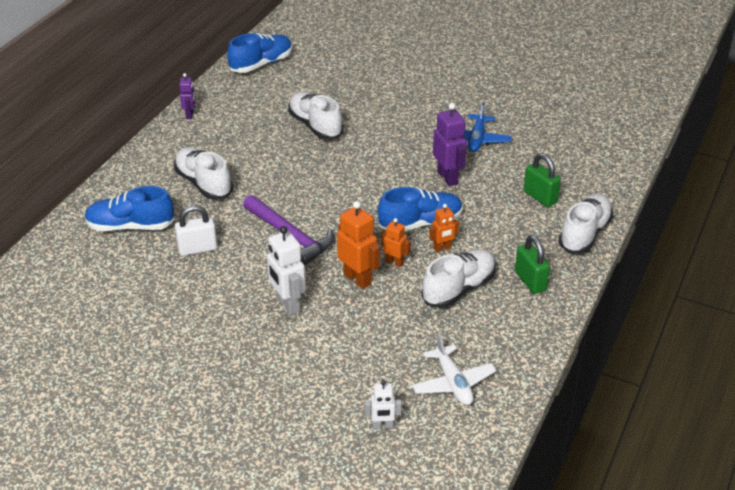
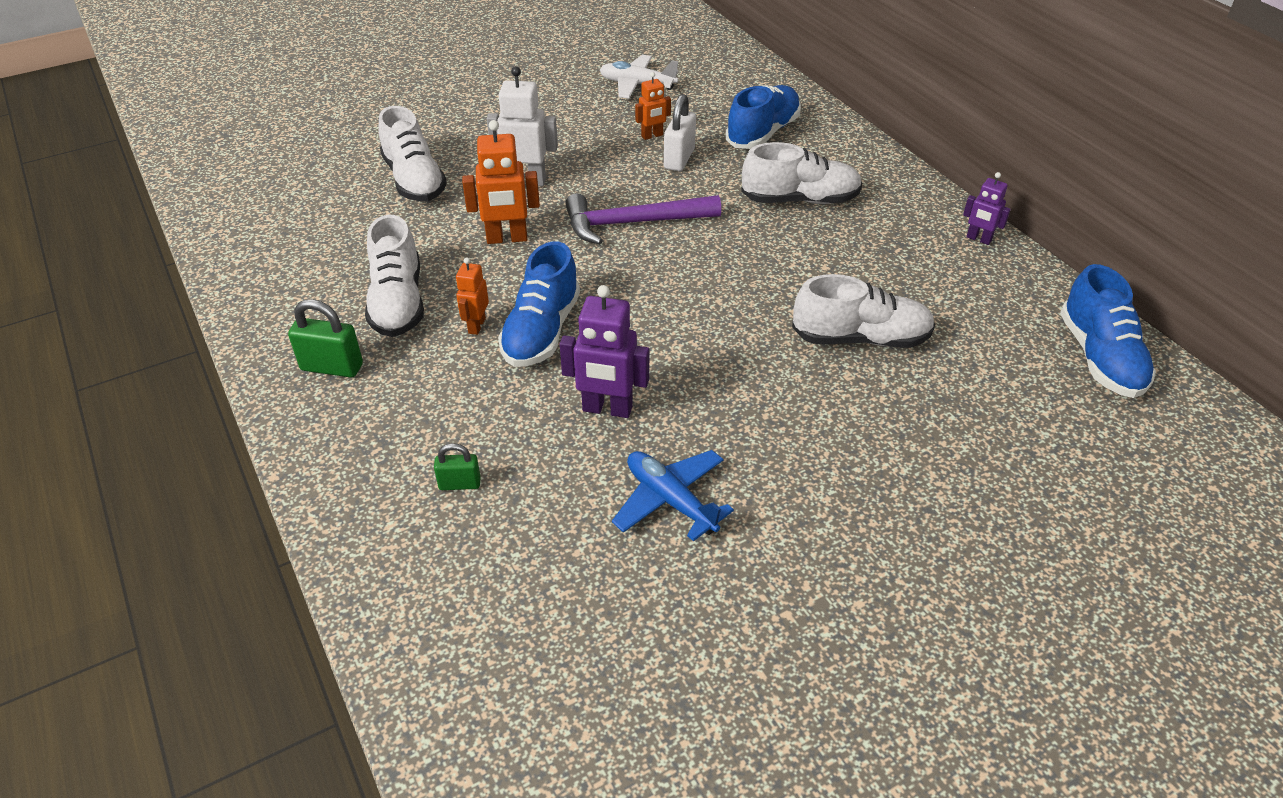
camera: 125 degrees right, 5 degrees up
(382, 426) = (310, 172): white robot -> none
(394, 262) = (499, 276): orange robot -> orange robot (652, 136)
(453, 383) = (291, 232): white plane -> white plane (637, 84)
(540, 197) = (459, 484): green padlock -> green padlock, size x0.61
(584, 234) = (335, 479): white shoe -> white shoe (414, 180)

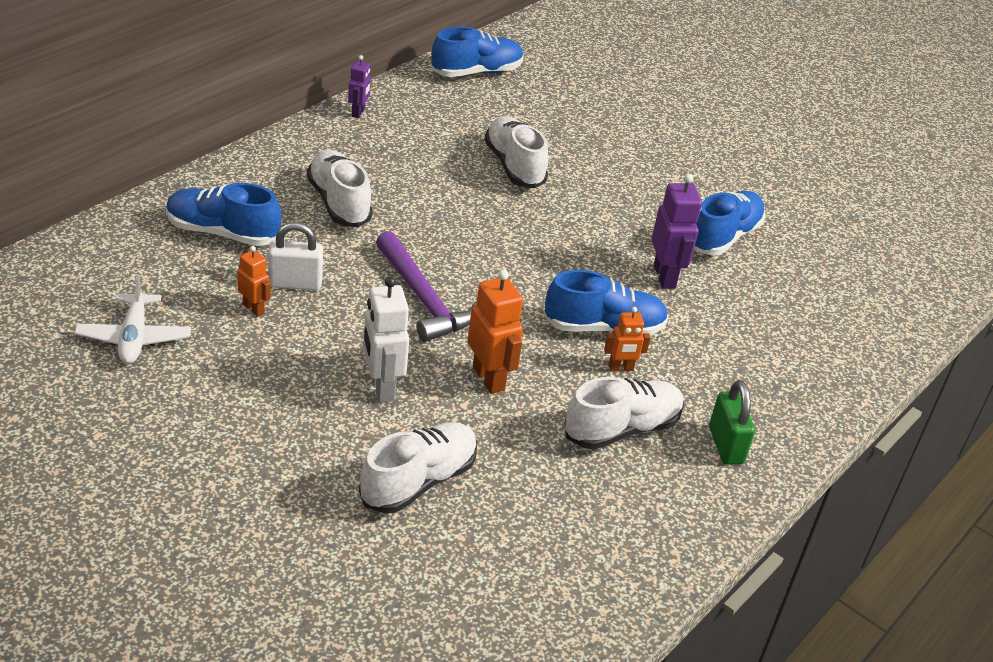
camera: 115 degrees left, 5 degrees down
(459, 484) = (782, 335): green padlock -> none
(670, 500) = (724, 237): blue plane -> blue shoe

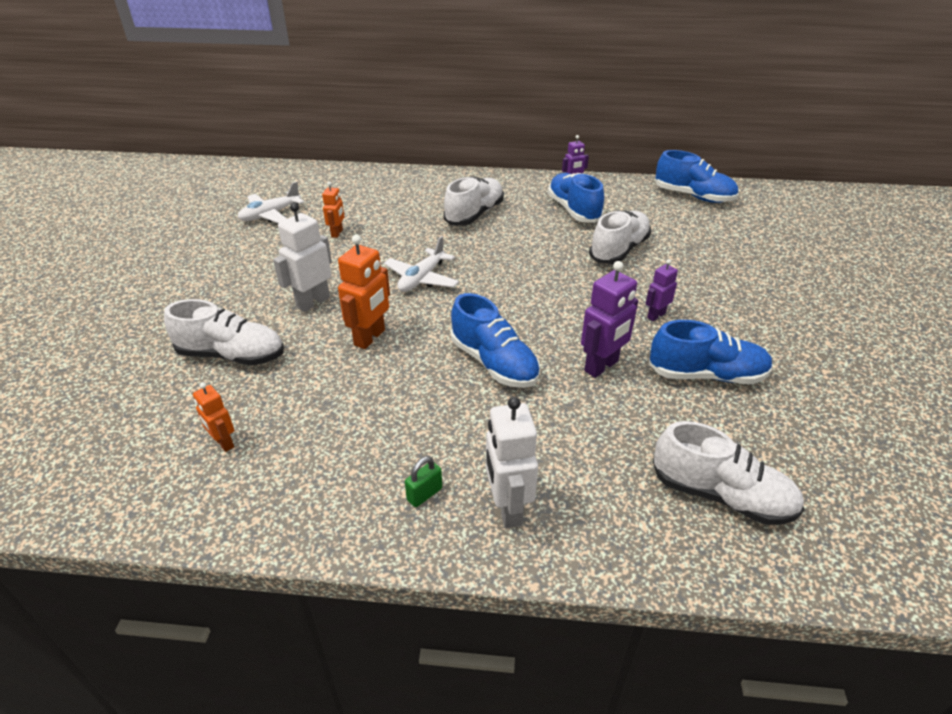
camera: 60 degrees right, 0 degrees up
(222, 232) = (393, 197): blue shoe -> blue shoe (573, 210)
(295, 283) = (377, 234): white padlock -> none
(423, 298) = (422, 279): purple hammer -> white plane
(621, 368) = (455, 392): orange robot -> orange robot (223, 443)
(622, 429) = (382, 423): white shoe -> white shoe (721, 495)
(629, 210) = (656, 315): none -> purple robot
(725, 445) = (424, 494): green padlock -> green padlock, size x0.61
(774, 411) = (507, 508): none -> white robot

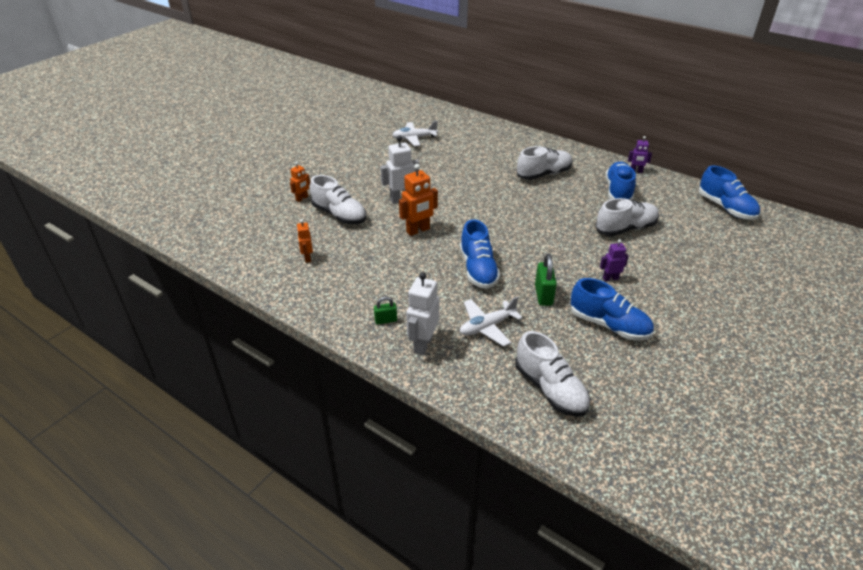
camera: 30 degrees right, 0 degrees up
(337, 233) = (445, 162): orange robot -> orange robot (302, 198)
(422, 279) = (475, 206): white plane -> white plane (487, 326)
(602, 366) = (543, 295): purple robot -> green padlock

